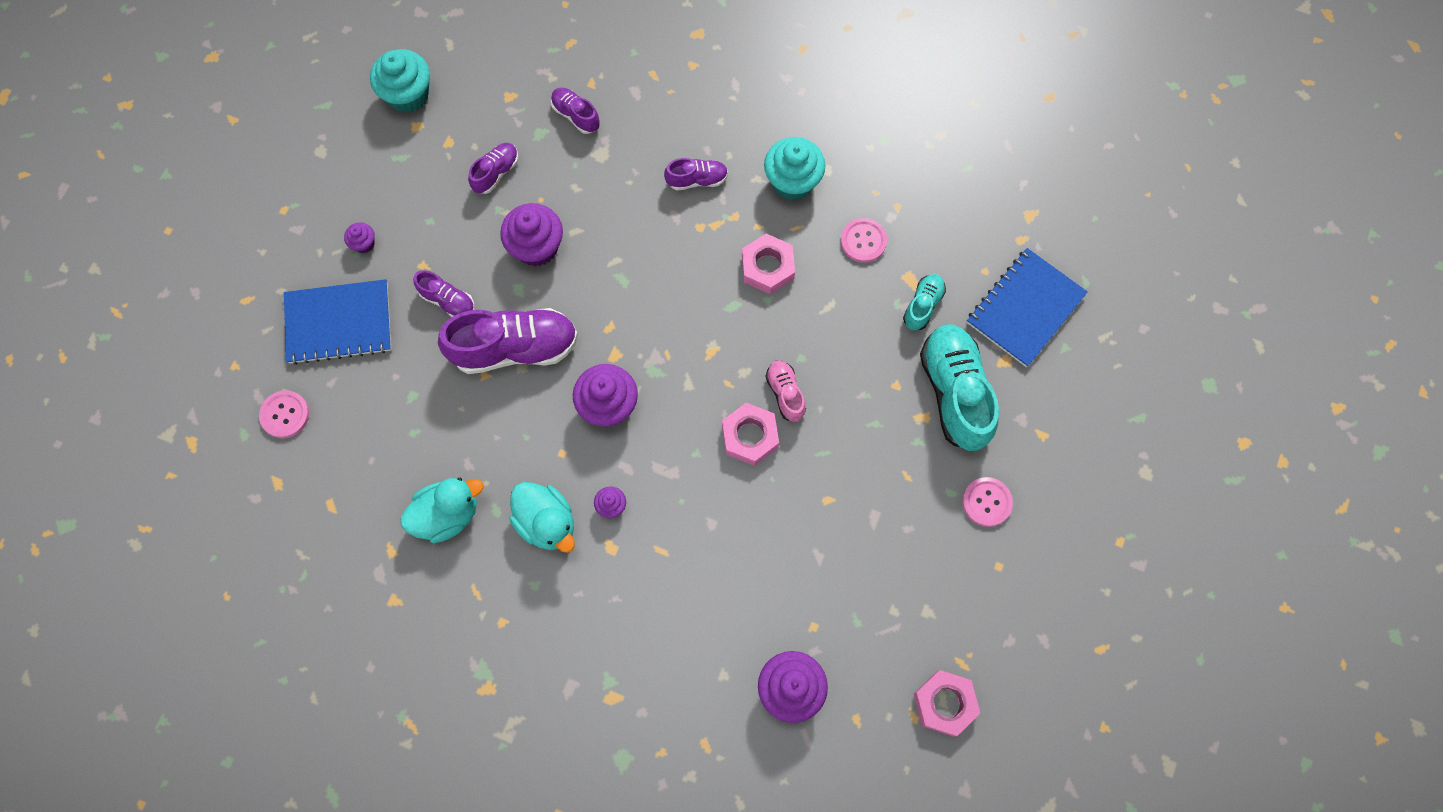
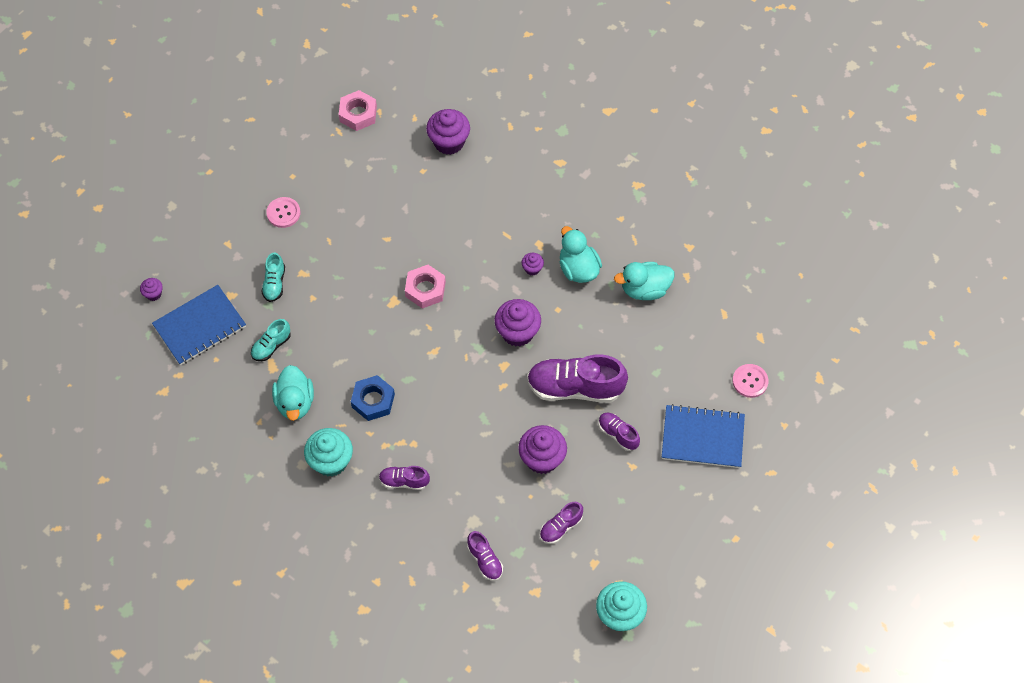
camera: 165 degrees left, 10 degrees down
(364, 243) = (675, 494): purple cupcake -> purple cupcake (153, 294)
(767, 267) = (373, 400): pink nut -> blue nut
(785, 393) = (391, 310): pink shoe -> none
(863, 241) = (295, 402): pink button -> turquoise duck
(954, 392) = (274, 283): turquoise shoe -> turquoise shoe, size x0.50

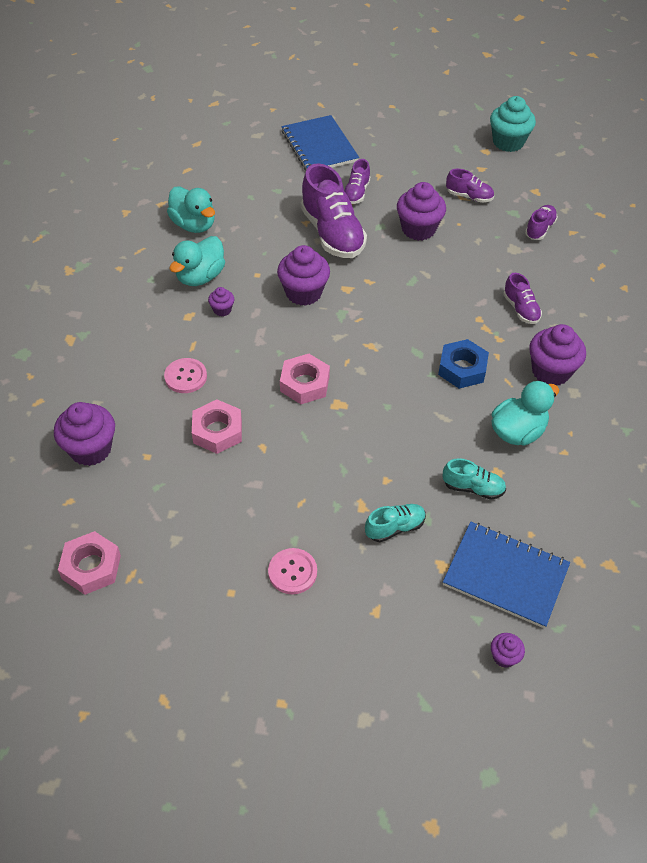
camera: 120 degrees left, 10 degrees down
(331, 461) = (551, 371): turquoise cupcake -> purple cupcake
(417, 218) = (217, 431): none -> pink nut
(750, 381) = (245, 137): pink button -> pink button (185, 377)

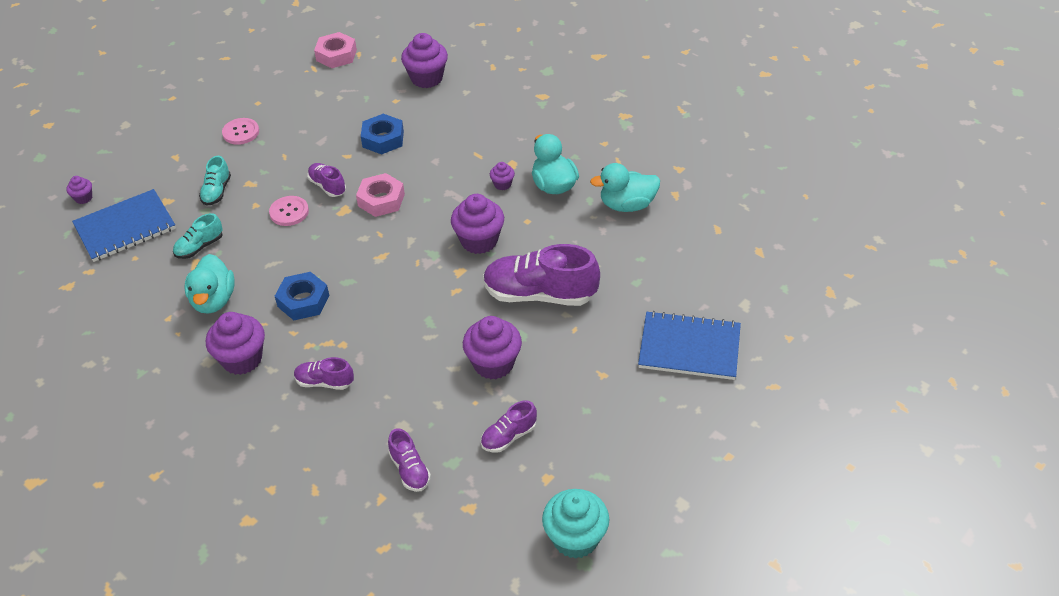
camera: 125 degrees right, 5 degrees down
(185, 377) = (449, 141): pink button -> pink button (289, 212)
(217, 431) = (383, 139): pink nut -> blue nut
(356, 193) = (587, 341): purple shoe -> purple shoe (327, 186)

